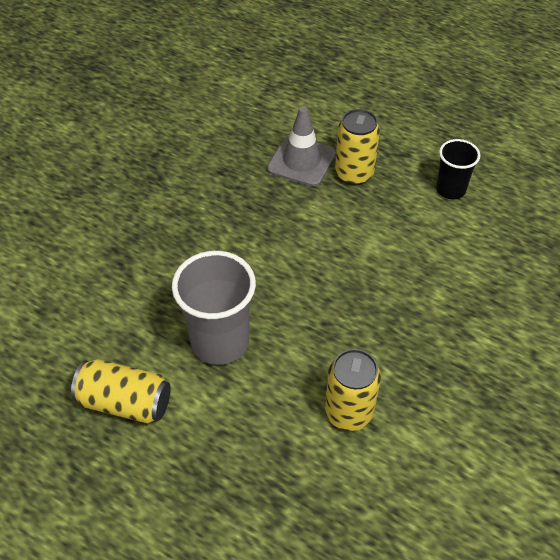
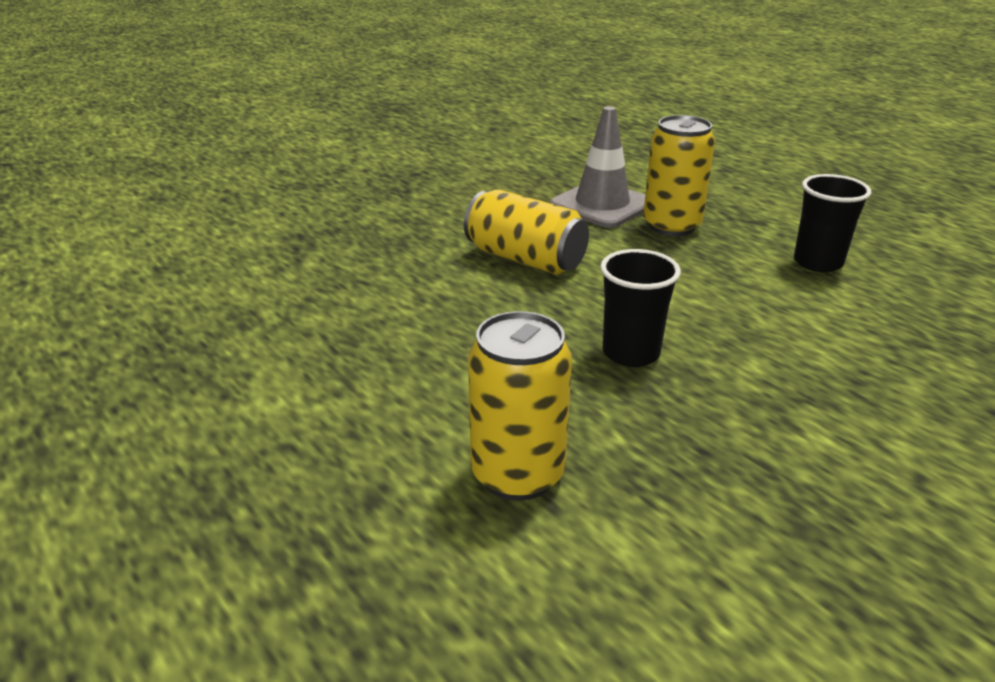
camera: 20 degrees right, 20 degrees down
(125, 402) = (177, 376): yellow can -> yellow can (525, 259)
(220, 342) = (366, 344): grey cup -> none
(371, 304) = (631, 353): none -> black cup

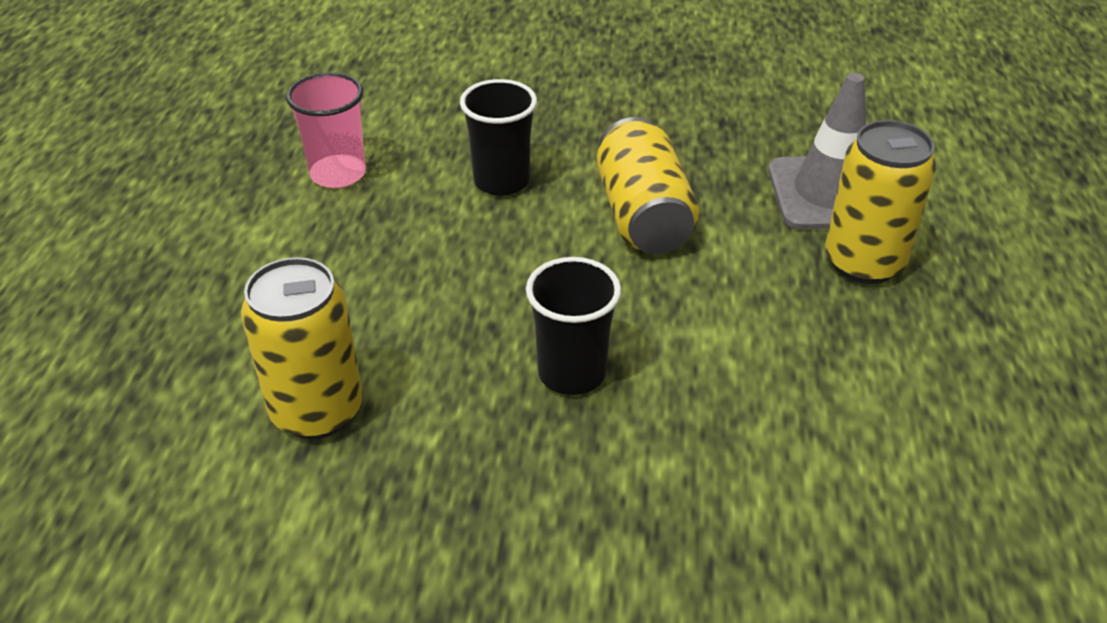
camera: 45 degrees right, 10 degrees up
(271, 336) = (338, 174): none -> pink cup
(818, 262) = (958, 409): black cup -> black cup (501, 181)

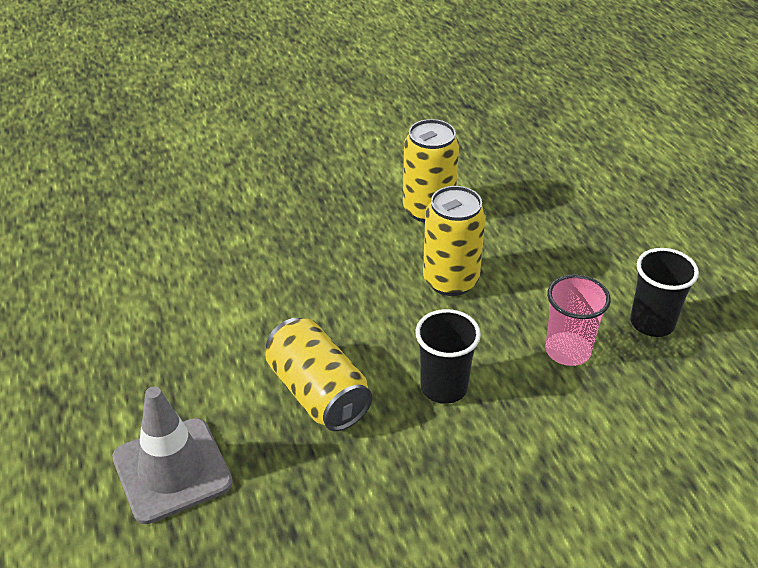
camera: 155 degrees right, 0 degrees up
(572, 373) = (308, 267): black cup -> black cup (652, 323)
(864, 262) = (137, 406): yellow can -> yellow can (450, 280)

